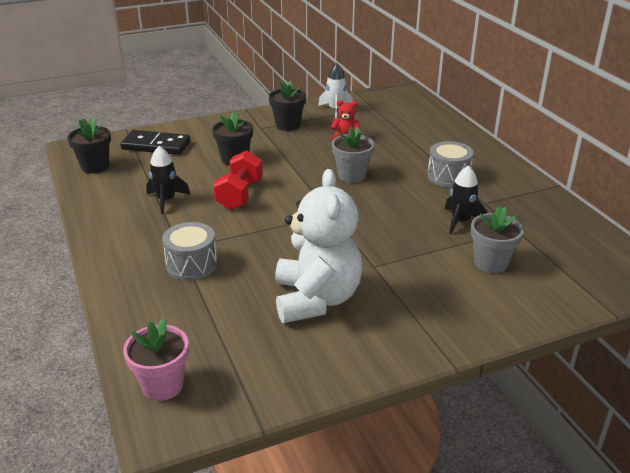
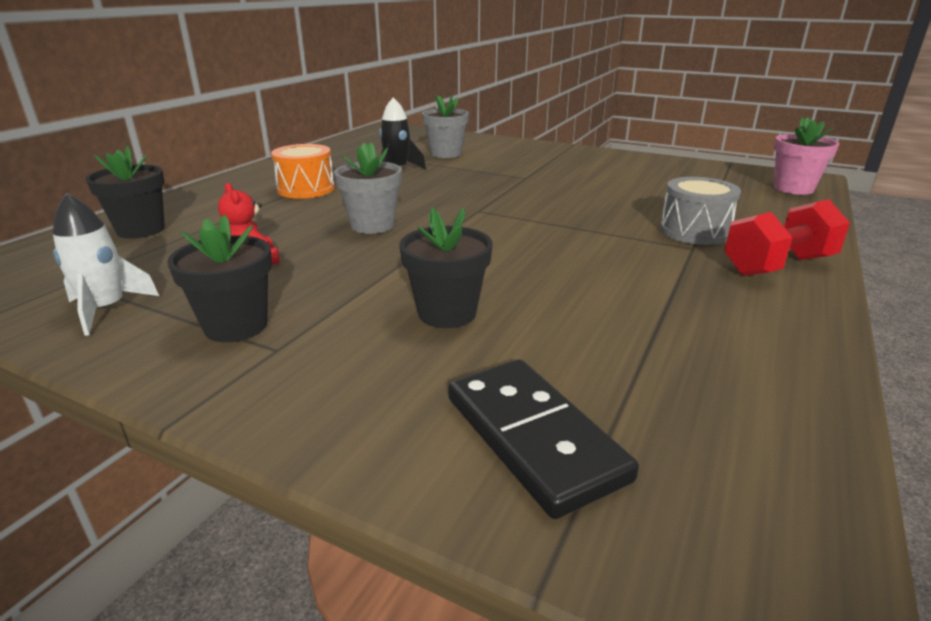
camera: 130 degrees left, 5 degrees down
(95, 166) = (750, 460): black flower pot -> black flower pot (141, 230)
(166, 200) = (650, 304): black rocket -> none
(239, 195) = (535, 264): red dumbbell -> red dumbbell (778, 266)
(316, 299) = (607, 180): white teddy bear -> none
(448, 176) = (306, 189): grey drum -> orange drum

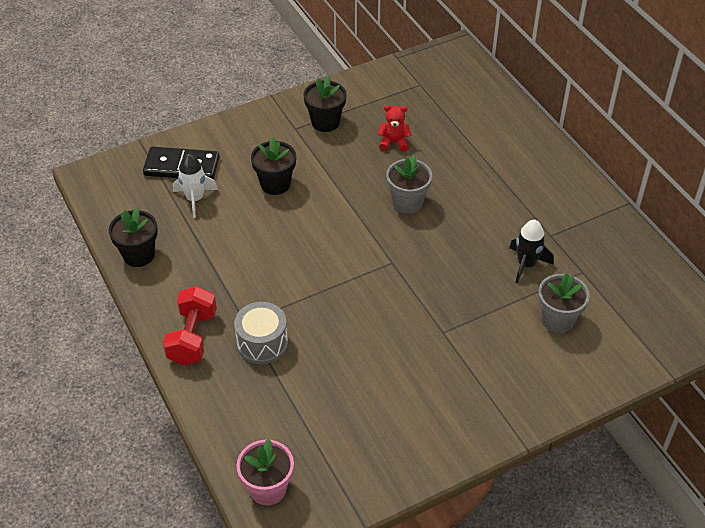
camera: 125 degrees right, 20 degrees up
(106, 309) = (377, 91): white rocket -> white rocket (195, 199)
(141, 230) = (481, 112): black flower pot -> black flower pot (139, 255)
(306, 189) = (511, 197): orange drum -> none

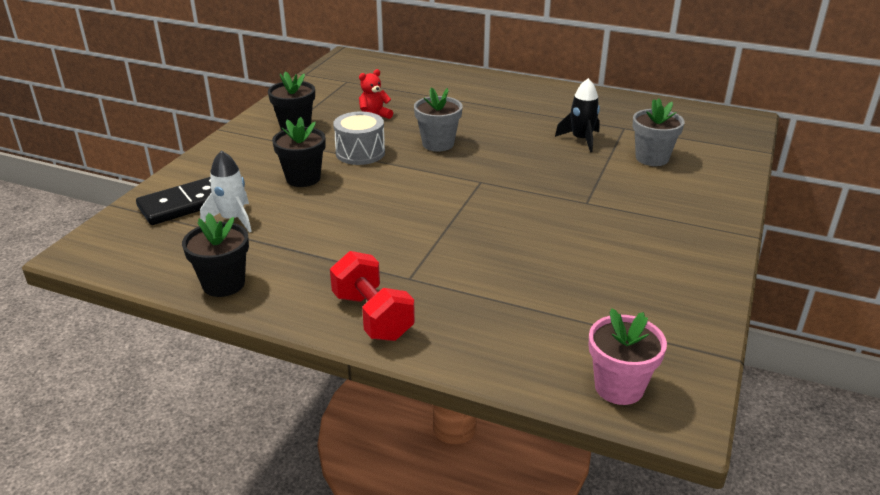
camera: 40 degrees left, 15 degrees down
(262, 343) = (448, 284): grey drum -> grey drum (360, 153)

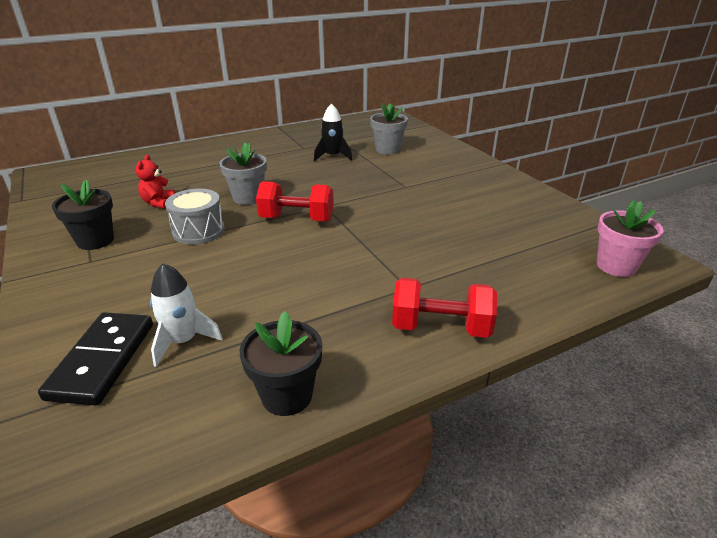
camera: 50 degrees left, 0 degrees up
(303, 178) = (185, 273): black flower pot -> none
(438, 181) = (297, 219): none -> red dumbbell

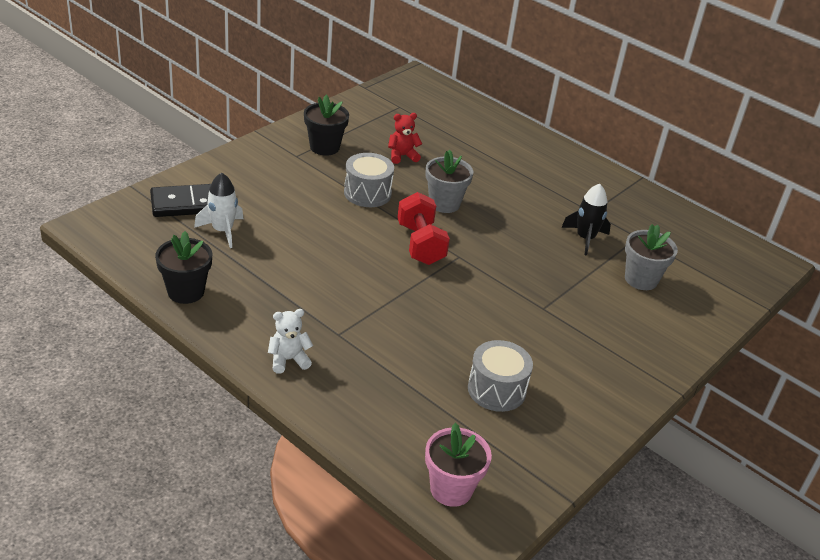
camera: 65 degrees right, 5 degrees up
(440, 327) = (288, 360): red dumbbell -> white teddy bear
(497, 223) = (496, 389): none -> grey drum

